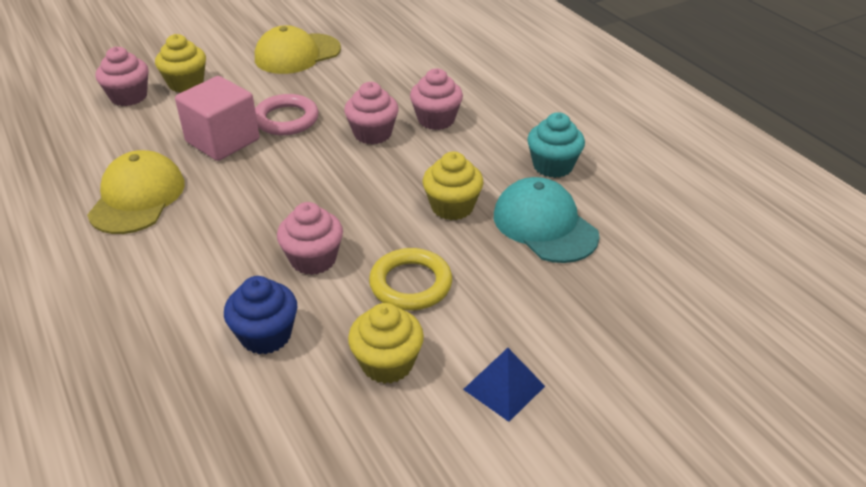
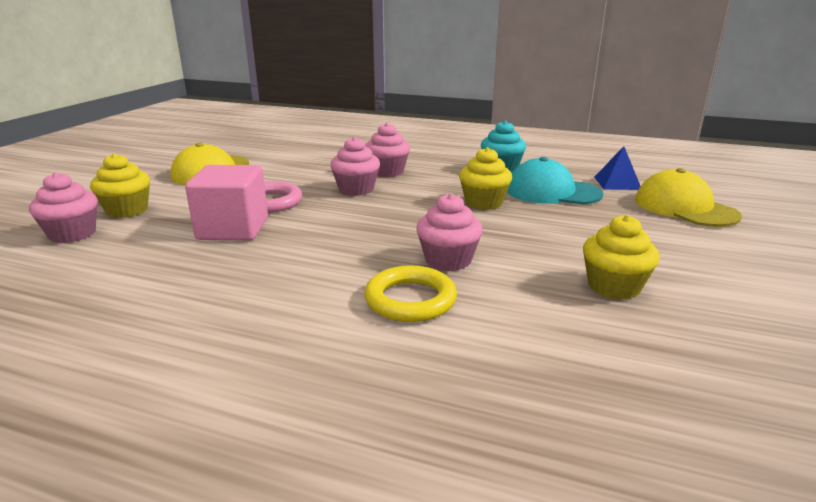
camera: 40 degrees left, 15 degrees down
(137, 197) = (209, 288): yellow cap -> yellow cap (684, 208)
(266, 335) = (505, 315): blue cupcake -> none
(410, 284) = (539, 244): yellow ring -> yellow ring (410, 300)
(504, 387) = (695, 264): blue pyramid -> blue pyramid (617, 183)

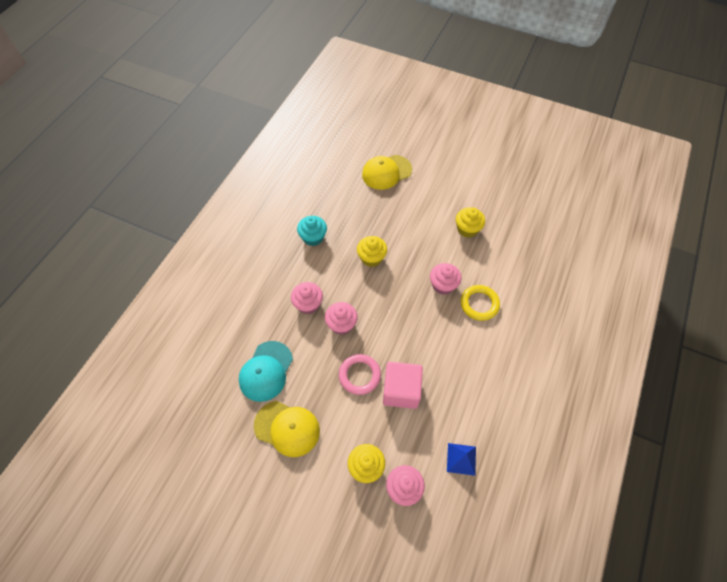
camera: 85 degrees left, 35 degrees up
(552, 192) = (358, 221): turquoise cap -> turquoise cap (266, 371)
(617, 183) = (347, 187): blue pyramid -> blue pyramid (461, 459)

